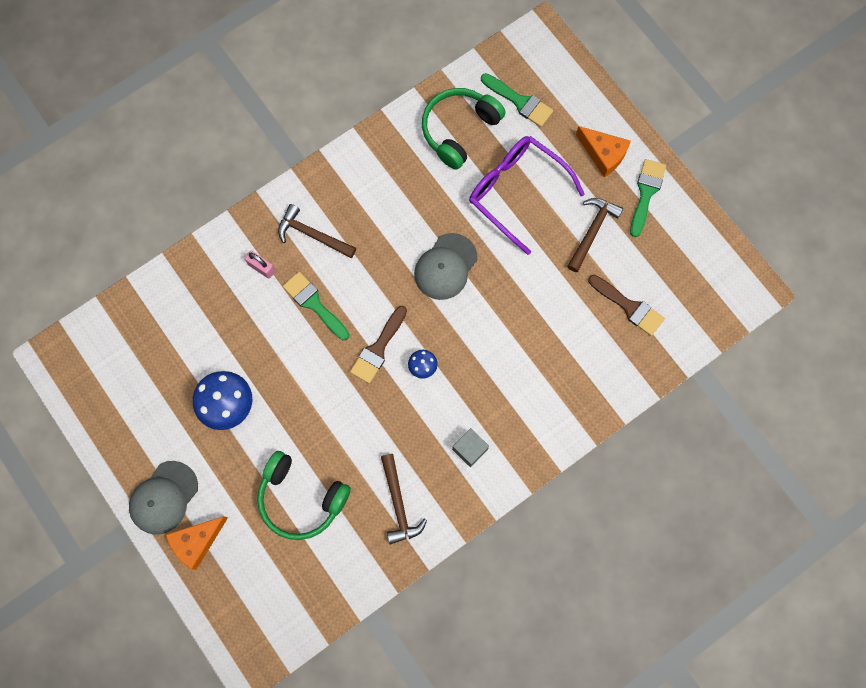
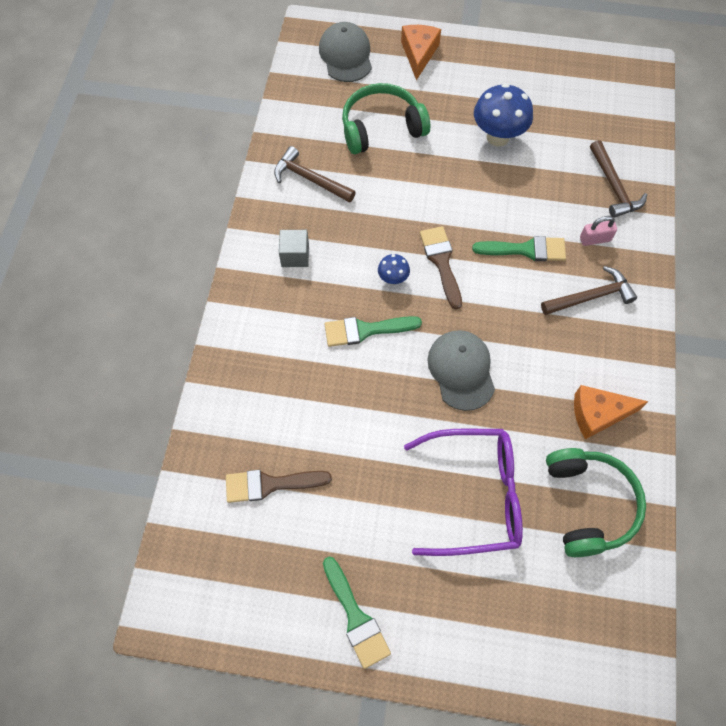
camera: 135 degrees right, 10 degrees down
(164, 497) = (470, 57): grey cap -> grey cap (346, 55)
(519, 101) = (570, 593): green brush -> green brush (366, 330)
(592, 231) = (370, 524): brown hammer -> brown hammer (614, 186)
(603, 154) = (436, 618): orange cheese -> orange cheese (598, 414)

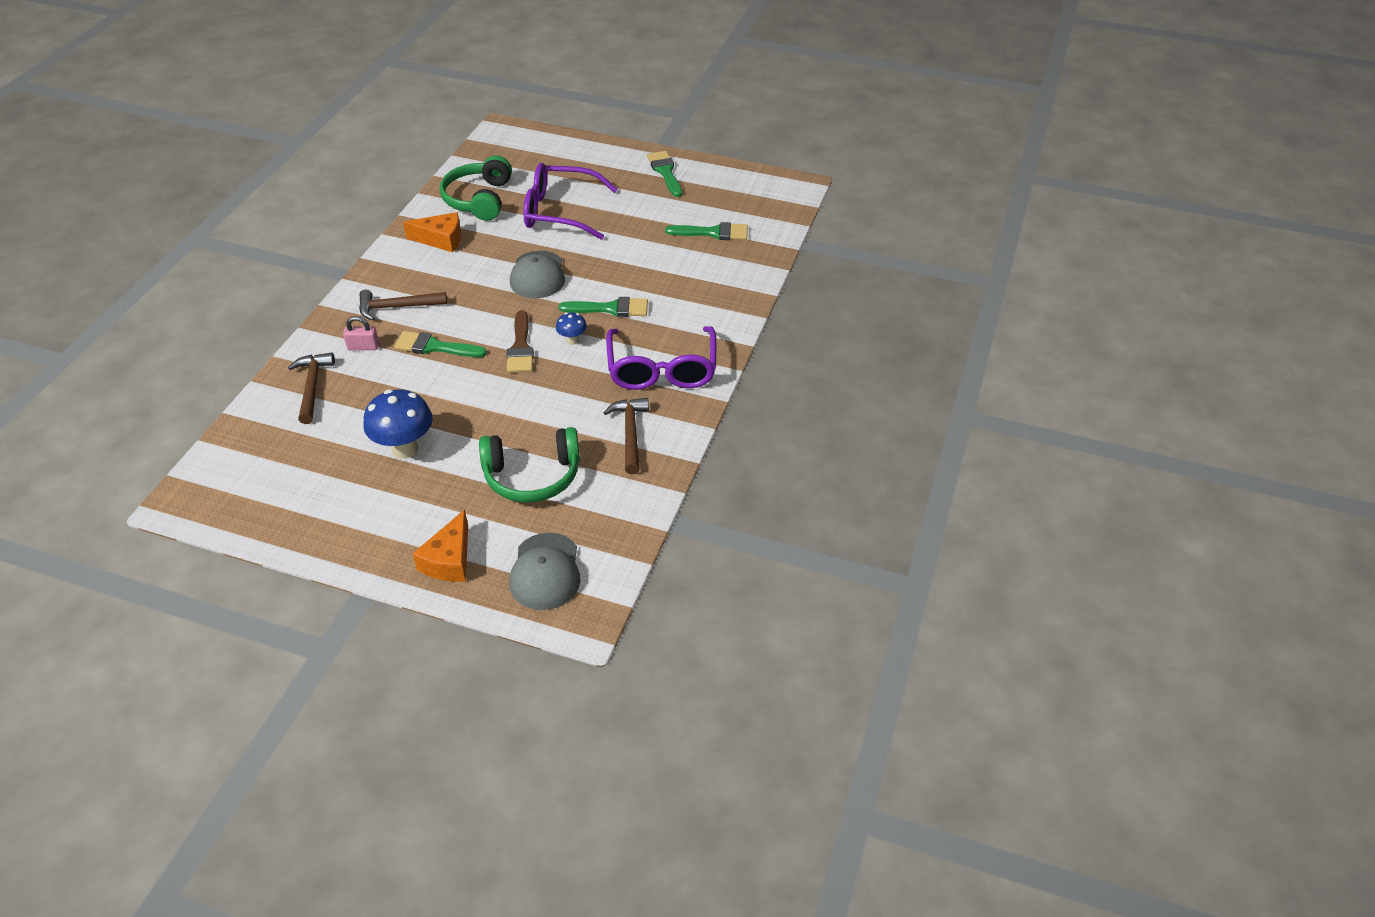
camera: 170 degrees left, 20 degrees down
(271, 484) = (712, 233): brown brush -> green brush
(295, 255) = (662, 369): grey cube -> purple glasses
(310, 179) = (630, 433): brown hammer -> brown hammer turned 135 degrees counterclockwise

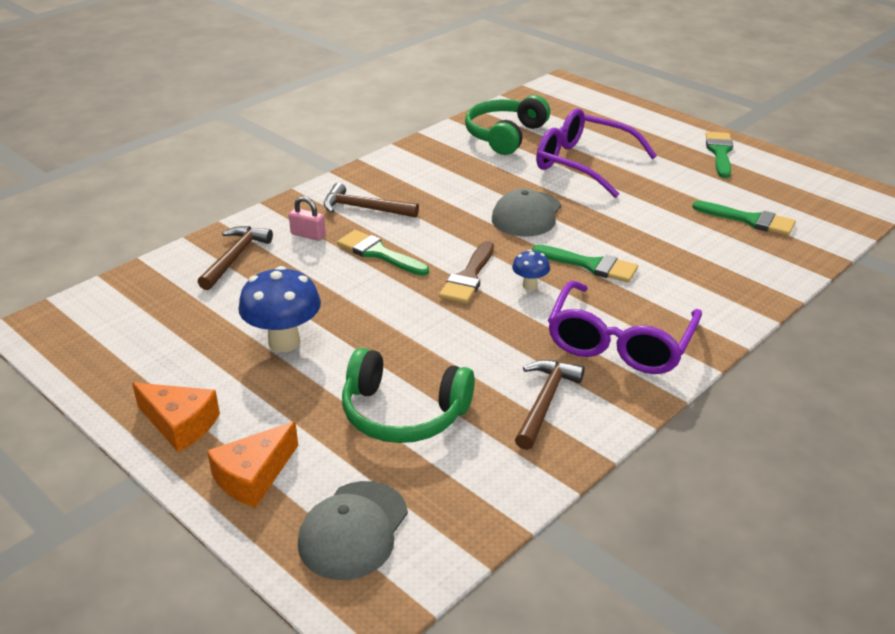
camera: 25 degrees right, 10 degrees down
(441, 239) = (446, 161): orange cheese -> orange cheese (180, 424)

